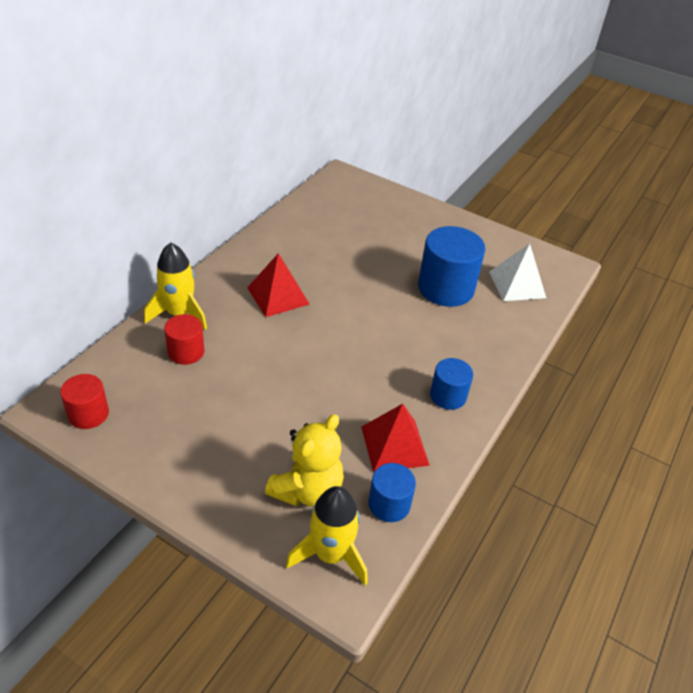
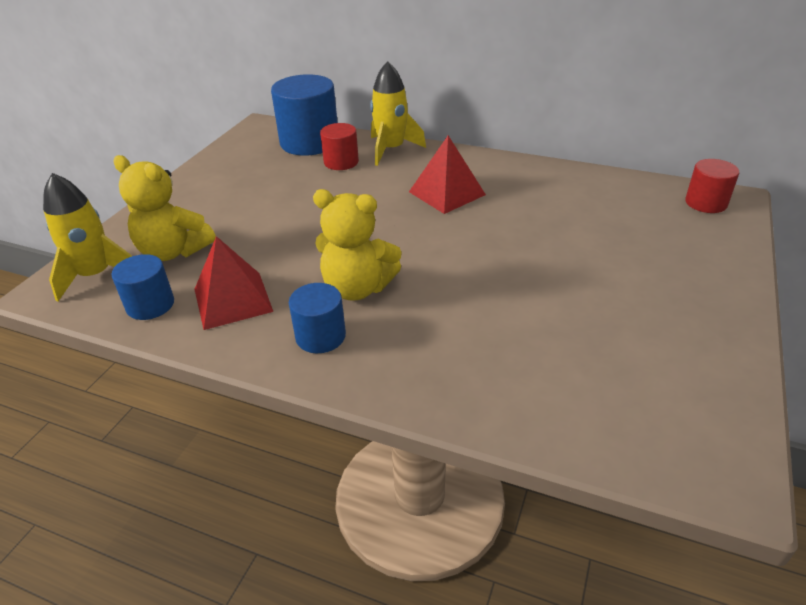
camera: 85 degrees right, 5 degrees down
(88, 414) = (258, 139): red cylinder -> red cylinder (706, 203)
(396, 369) = (357, 288): none -> yellow teddy bear
(446, 288) = (543, 317): blue cylinder -> blue cylinder (309, 142)
(517, 284) = (609, 399): white pyramid -> none

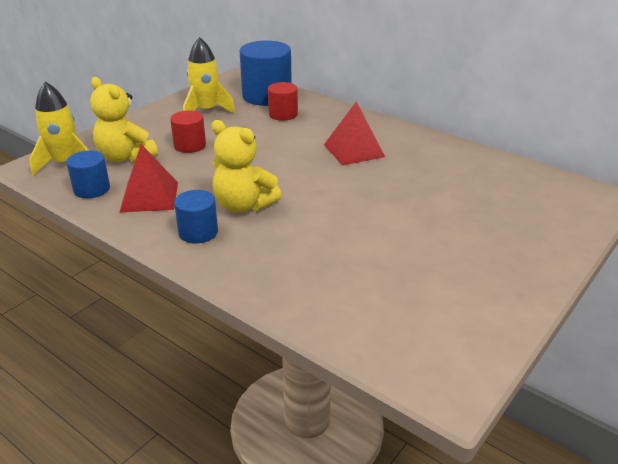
camera: 15 degrees right, 5 degrees down
(391, 150) = (328, 111): yellow rocket -> yellow rocket (206, 111)
(706, 203) = (574, 194): red cylinder -> red cylinder (190, 145)

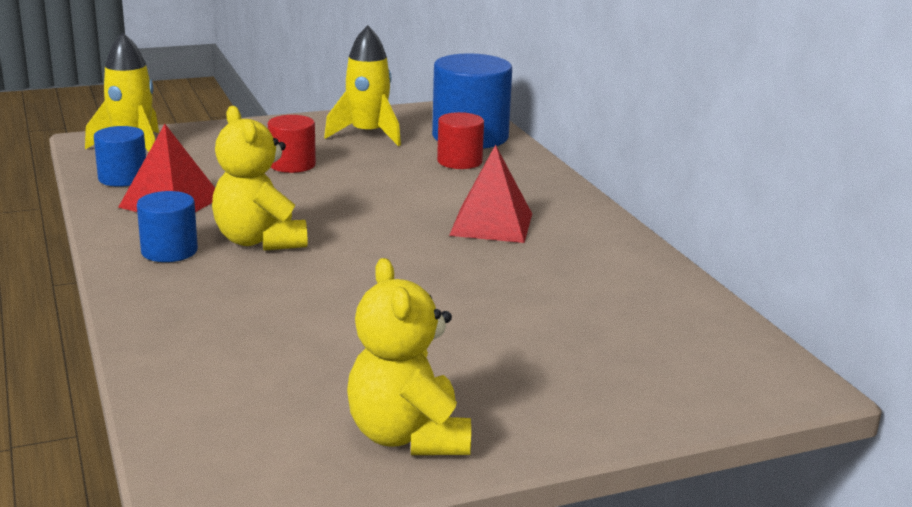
camera: 30 degrees right, 10 degrees down
(125, 157) = (203, 157): yellow teddy bear -> yellow teddy bear (408, 437)

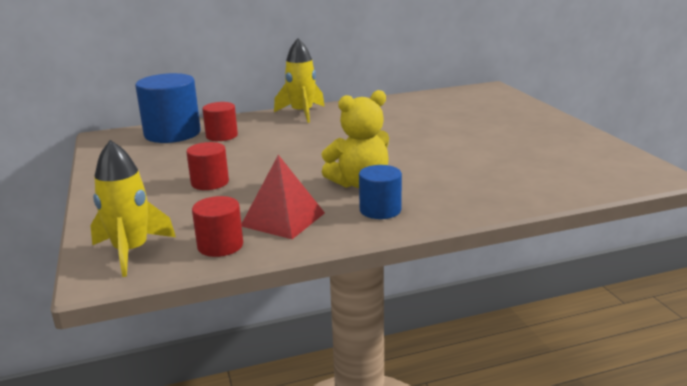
camera: 85 degrees left, 0 degrees up
(123, 178) = (220, 245): blue cylinder -> red cylinder
(367, 134) = (150, 162): yellow rocket -> yellow rocket (302, 113)
(408, 437) = (575, 141): yellow teddy bear -> none
(491, 224) = (331, 128): red pyramid -> none

